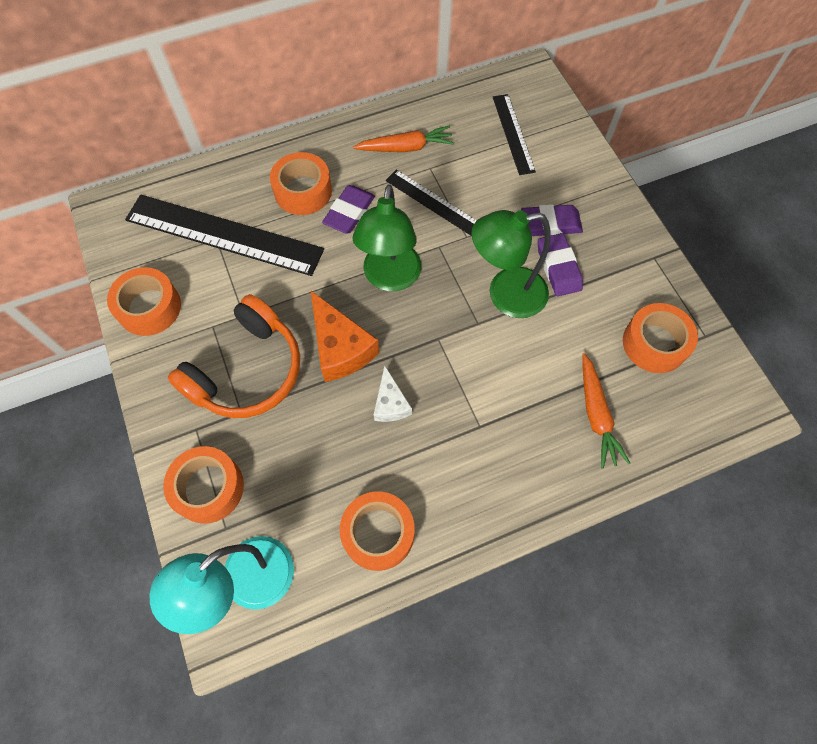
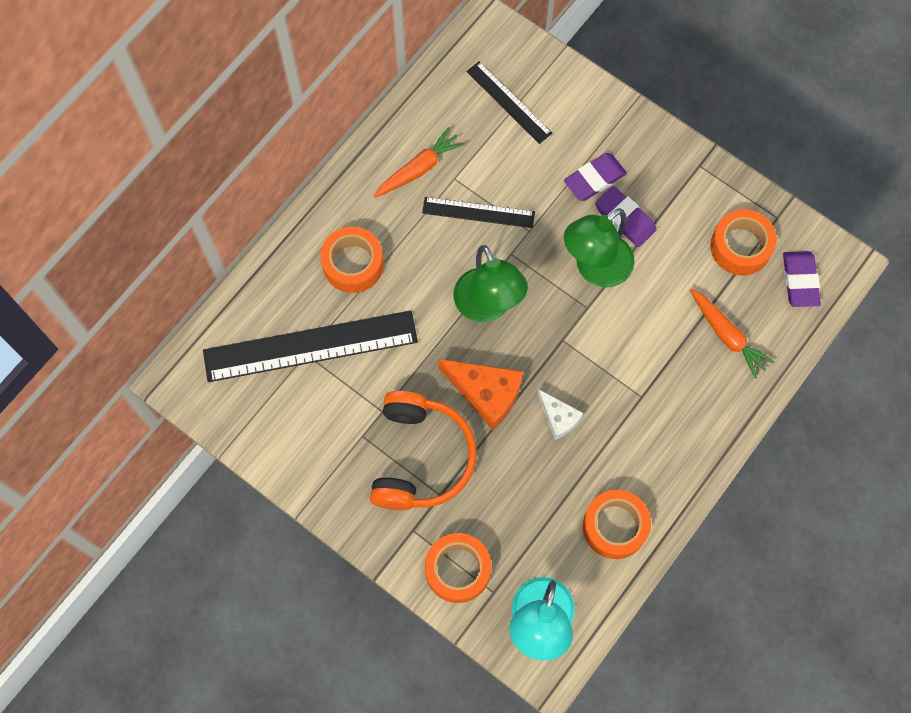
camera: 30 degrees left, 5 degrees up
(149, 307) = (293, 450): orange tape -> none
(349, 212) = (410, 263): purple eraser -> purple eraser (800, 281)

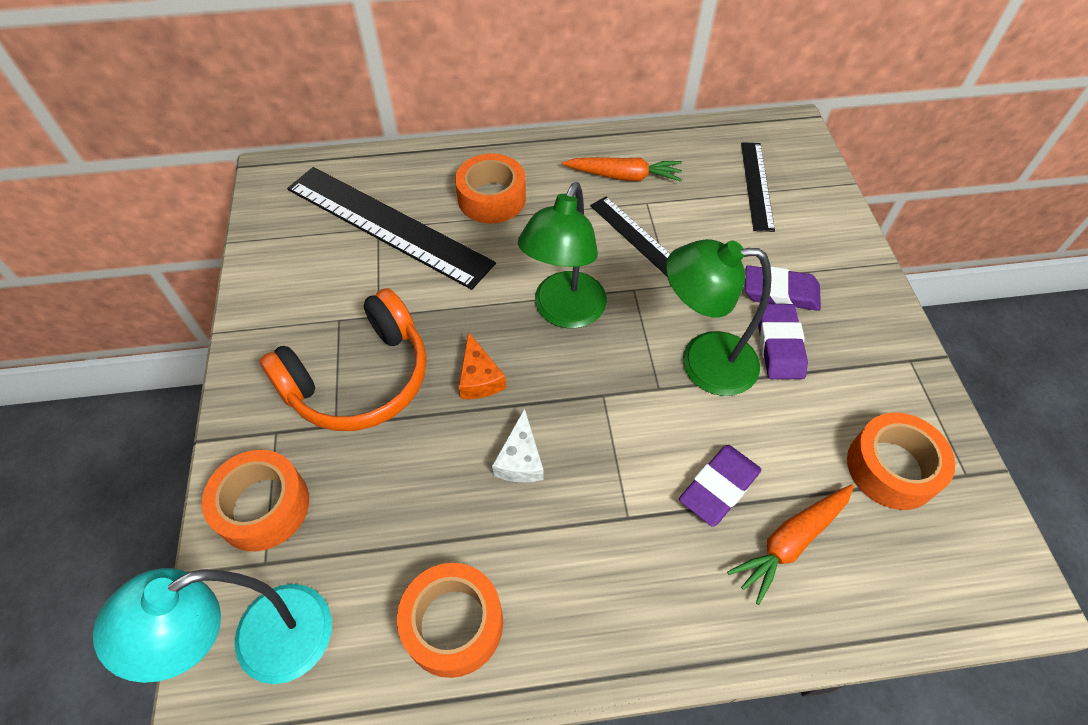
camera: 45 degrees right, 15 degrees down
(486, 393) = (479, 378): orange cheese -> orange cheese, size x0.59
(727, 335) = (791, 542): orange carrot -> orange carrot turned 45 degrees clockwise
(800, 281) = (941, 562): purple eraser -> purple eraser (719, 487)

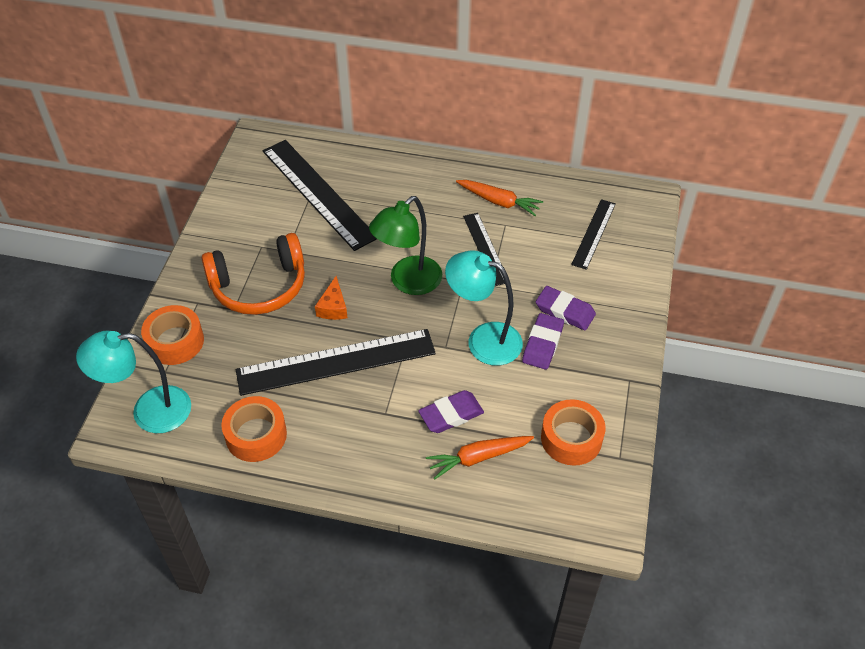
camera: 20 degrees right, 5 degrees down
(491, 198) = (397, 193): orange tape -> none
(520, 459) = (336, 361): white cheese -> black ruler
(702, 362) = (483, 340): green lamp -> turquoise lamp

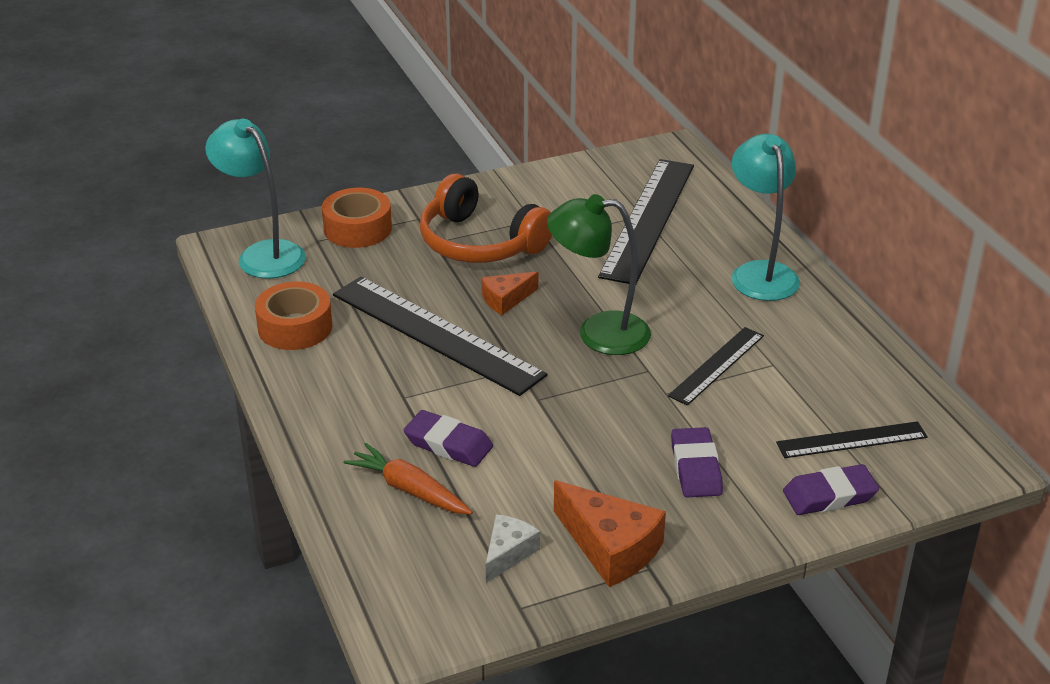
camera: 55 degrees right, 15 degrees down
(483, 340) = (579, 422): turquoise lamp -> turquoise lamp (760, 273)
(499, 201) = (803, 344): orange carrot -> none
(542, 344) = (624, 471): purple eraser -> purple eraser (829, 495)
(571, 438) = (508, 553): orange tape -> white cheese
(601, 387) = (610, 547): none -> orange cheese

